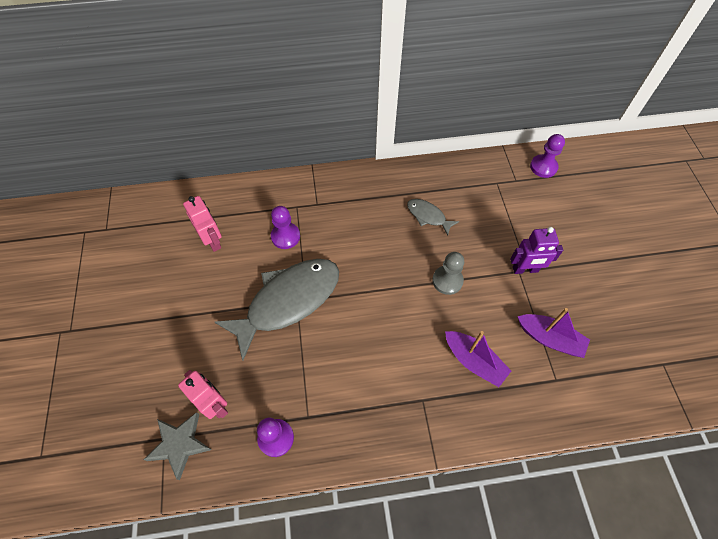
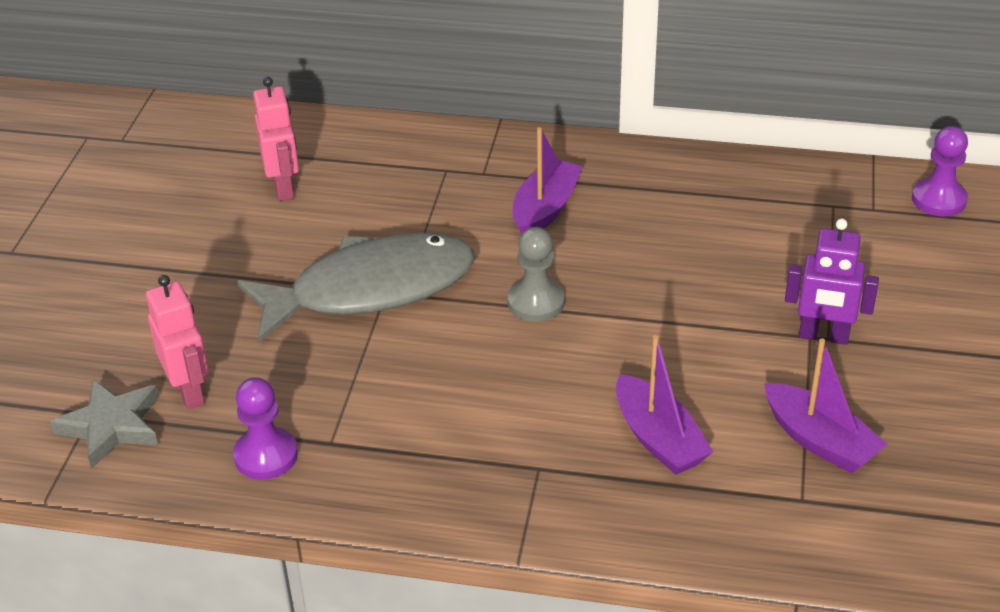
camera: 20 degrees right, 20 degrees down
(285, 236) = (408, 205): purple pawn -> none
(358, 221) = (545, 209): none -> purple boat
(428, 216) = (676, 227): grey fish -> none
(447, 280) = (666, 321): grey pawn -> grey pawn (536, 302)

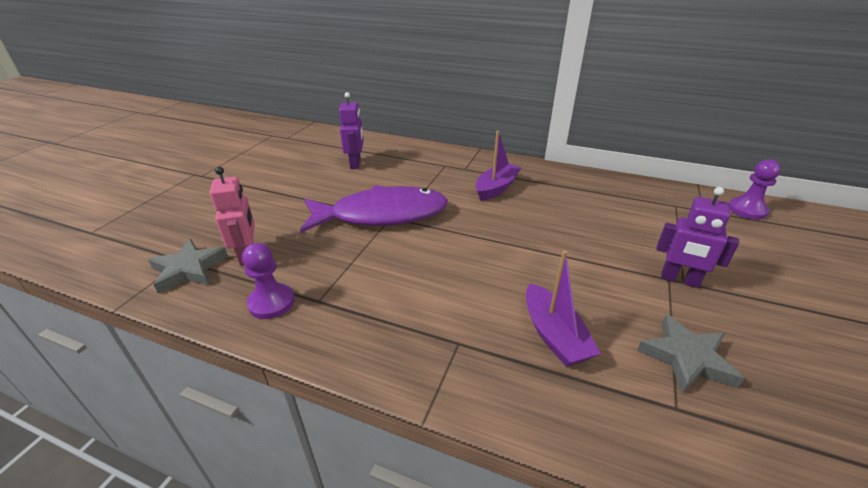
camera: 10 degrees right, 5 degrees down
(284, 187) = (356, 164): pink robot -> purple robot
(371, 289) = (382, 215): grey fish -> purple fish
(536, 302) = (480, 234): grey pawn -> none
(820, 441) = (686, 357): purple boat -> grey star

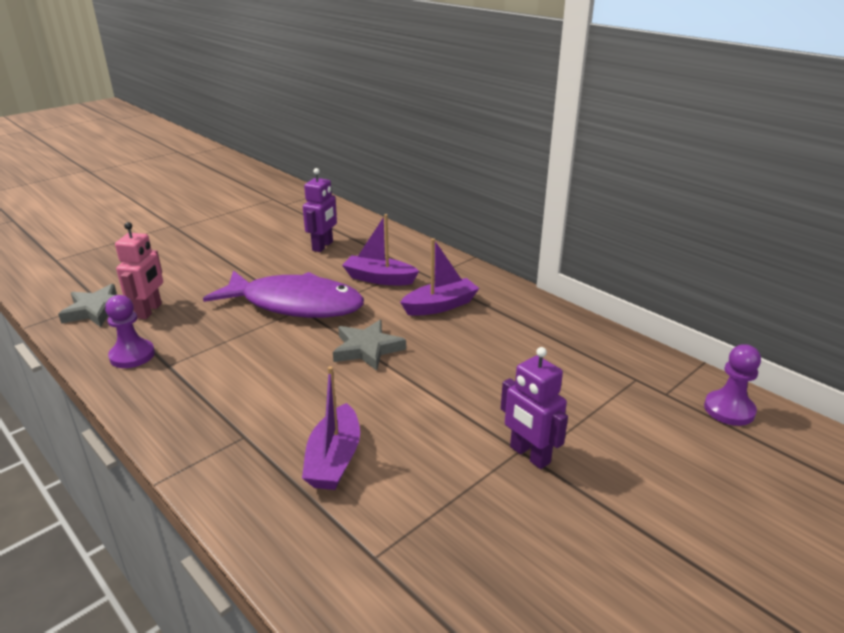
camera: 25 degrees right, 5 degrees down
(428, 179) = (379, 279): none -> purple boat
(686, 357) = (439, 523): grey star -> grey star (367, 349)

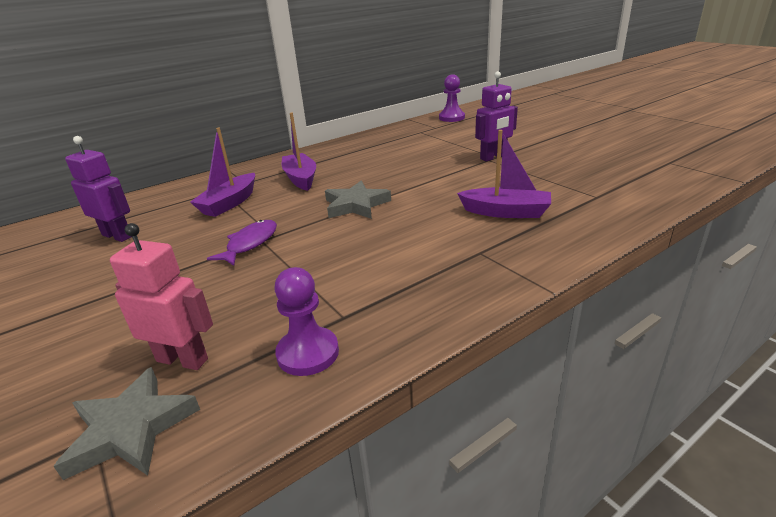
camera: 80 degrees left, 0 degrees up
(295, 304) = (250, 244): purple fish -> purple fish, size x0.46

